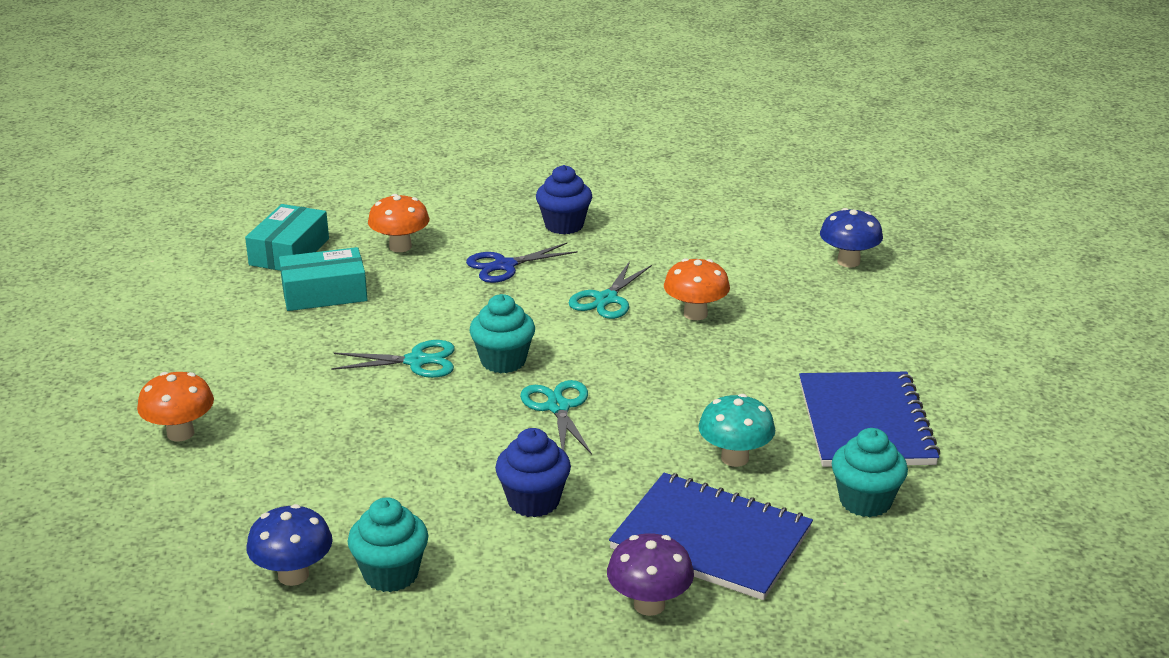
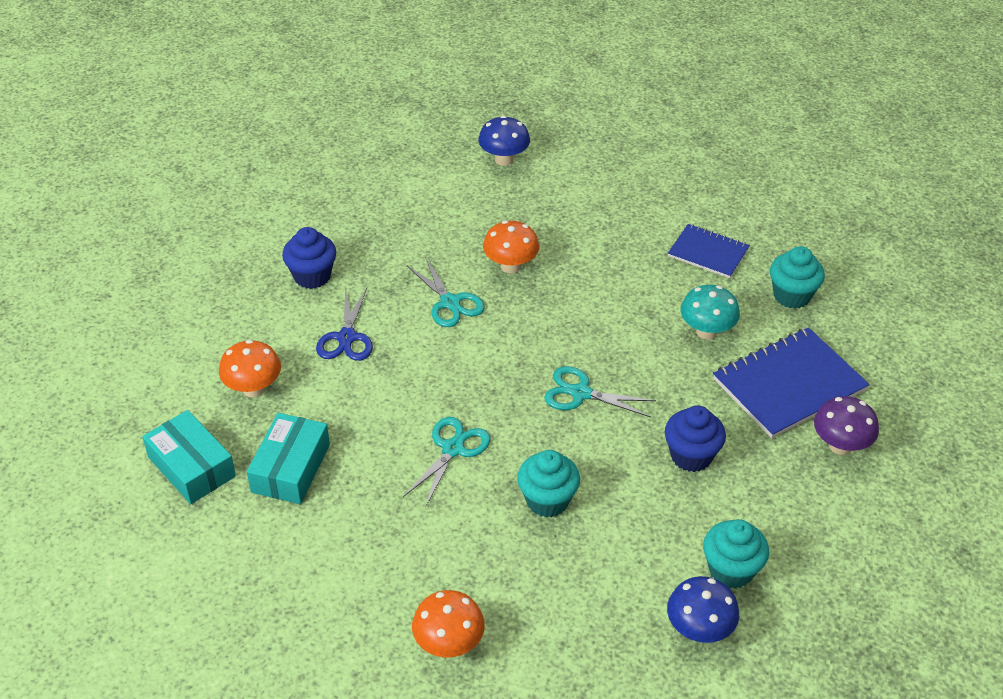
camera: 60 degrees left, 15 degrees up
(503, 361) = (493, 397): turquoise cupcake -> turquoise cupcake (547, 500)
(865, 423) = (708, 253): blue notebook -> blue notebook, size x0.60

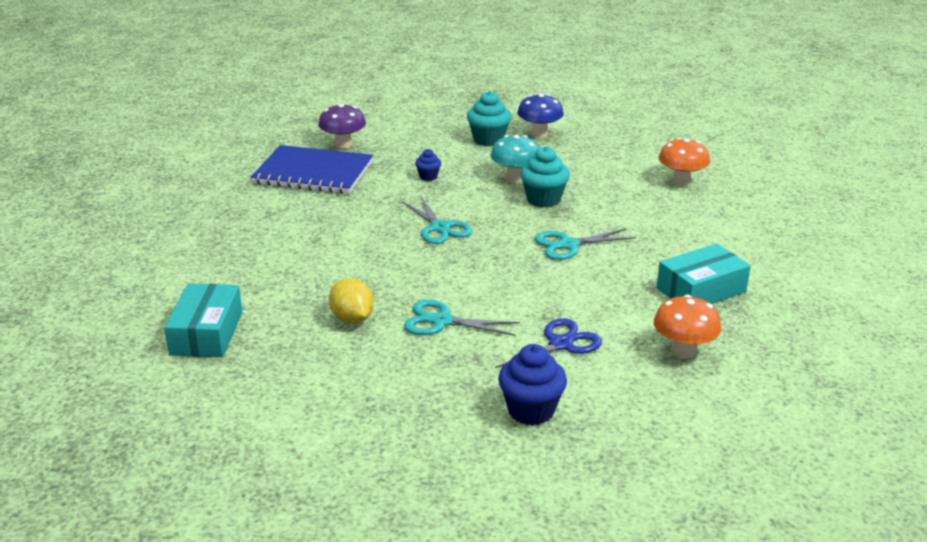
camera: 135 degrees left, 15 degrees down
(191, 467) = (784, 328): turquoise box -> turquoise box (207, 333)
(450, 303) = (441, 321): turquoise scissors -> turquoise scissors turned 90 degrees counterclockwise
(504, 159) = (191, 408): blue mushroom -> none
(510, 266) = (352, 319): orange mushroom -> yellow lemon
(691, 456) = (428, 177): blue cupcake -> blue cupcake, size x0.55
(706, 331) = (303, 214): turquoise mushroom -> turquoise mushroom (515, 178)
(708, 253) = (205, 247): blue notebook -> none
(792, 295) = (214, 201): turquoise cupcake -> none

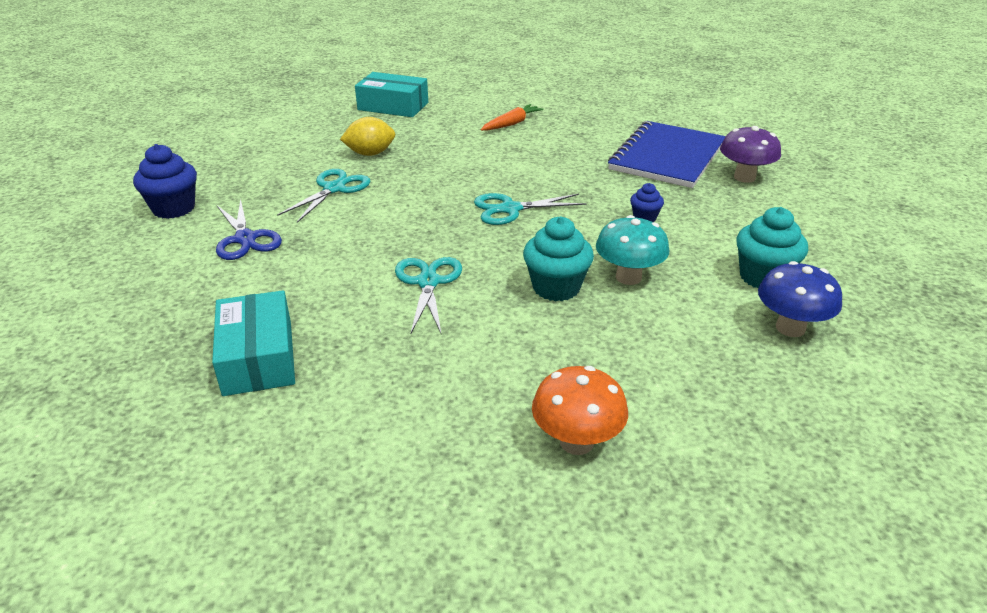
camera: 105 degrees right, 5 degrees up
(251, 250) = (511, 124): none -> orange carrot
(683, 351) = (163, 307): orange mushroom -> none

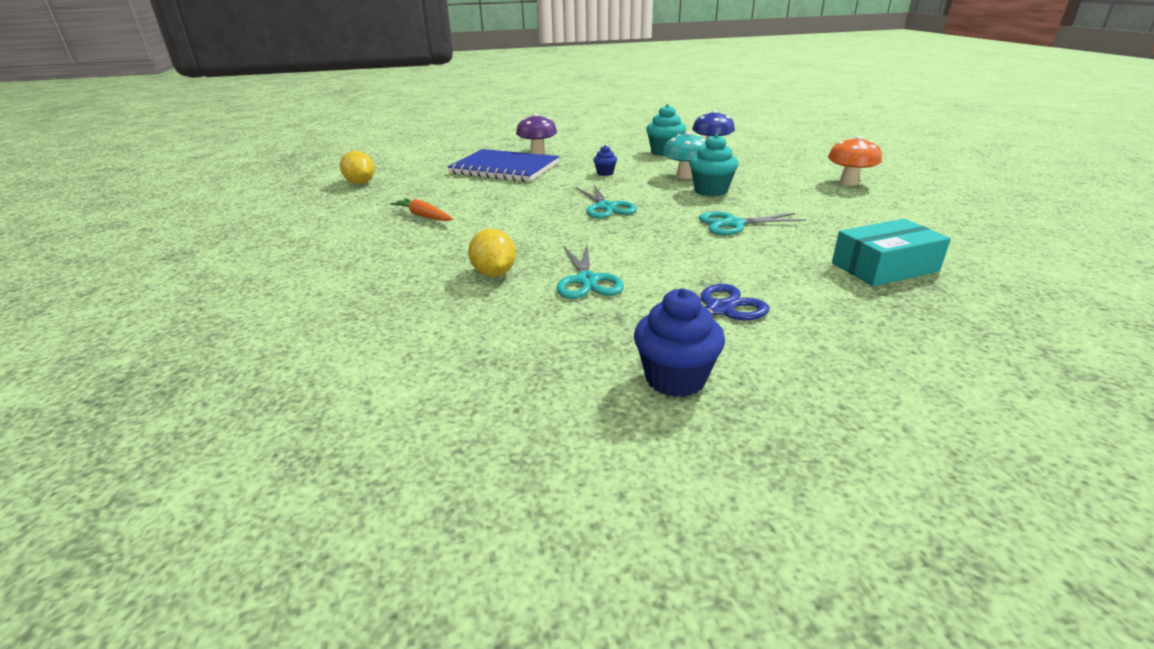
camera: 95 degrees left, 5 degrees down
(334, 188) = (587, 281): turquoise scissors -> turquoise scissors turned 120 degrees counterclockwise
(393, 106) = (342, 278): turquoise box -> none
(616, 93) = (360, 183): none -> yellow lemon

